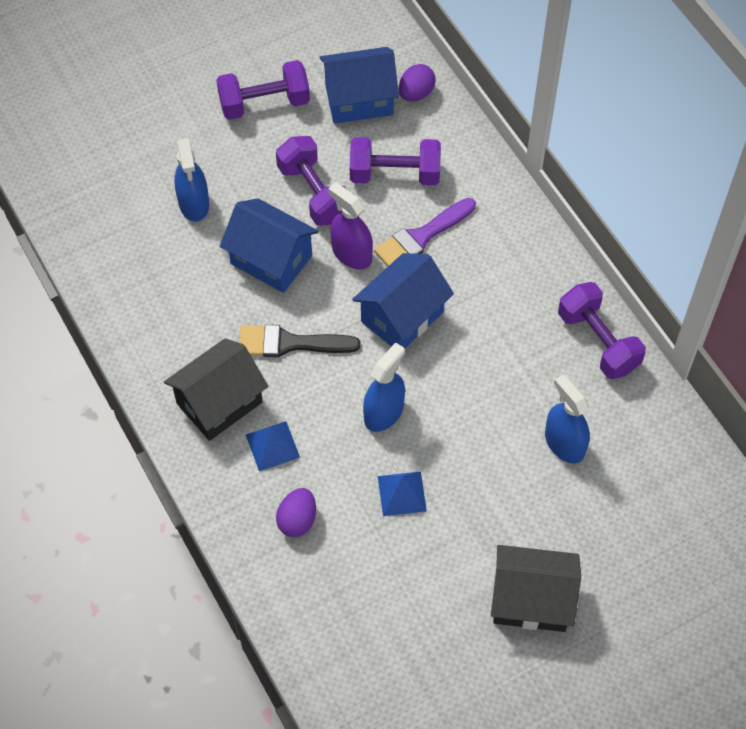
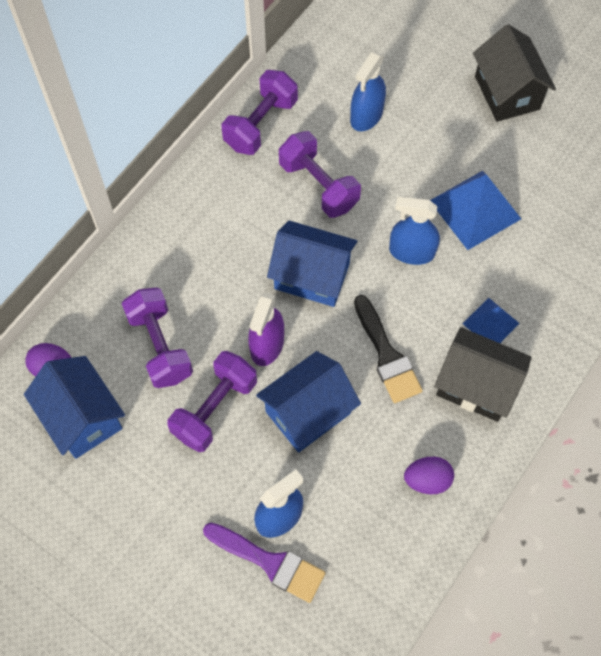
camera: 115 degrees left, 5 degrees up
(264, 103) = (124, 509): purple dumbbell -> purple dumbbell (318, 185)
(271, 259) = (308, 412): blue house -> blue house turned 45 degrees clockwise
(297, 520) = (543, 274): purple egg -> purple egg (427, 480)
(402, 493) = (475, 209): blue pyramid -> blue pyramid, size x1.71
(421, 237) = (221, 295): purple brush -> purple brush (270, 562)

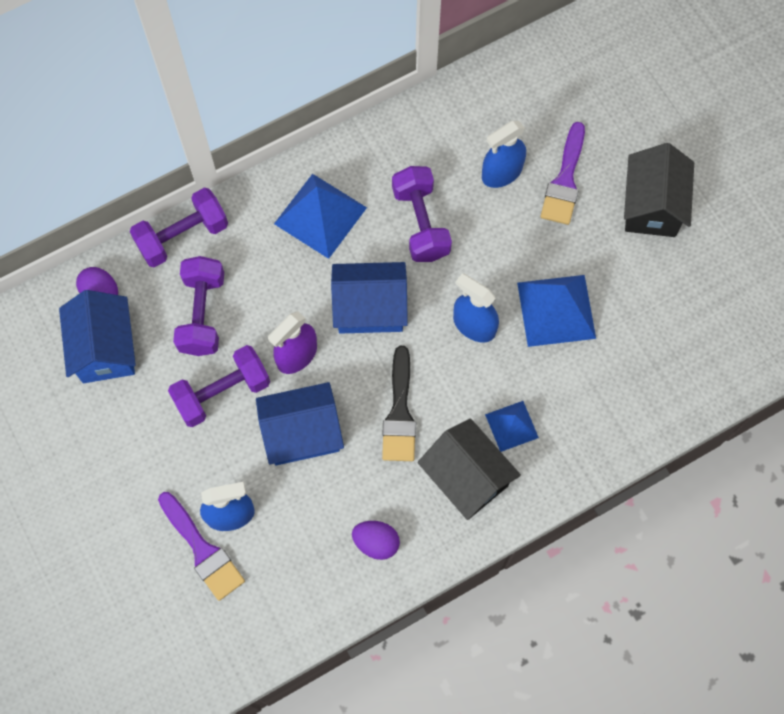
camera: 25 degrees right, 5 degrees up
(225, 215) = (320, 215): none -> blue pyramid
(261, 124) = (397, 139): purple dumbbell -> purple dumbbell (182, 236)
(312, 276) = (370, 308): blue house -> blue house turned 45 degrees counterclockwise
(423, 101) = (564, 180): none -> purple brush

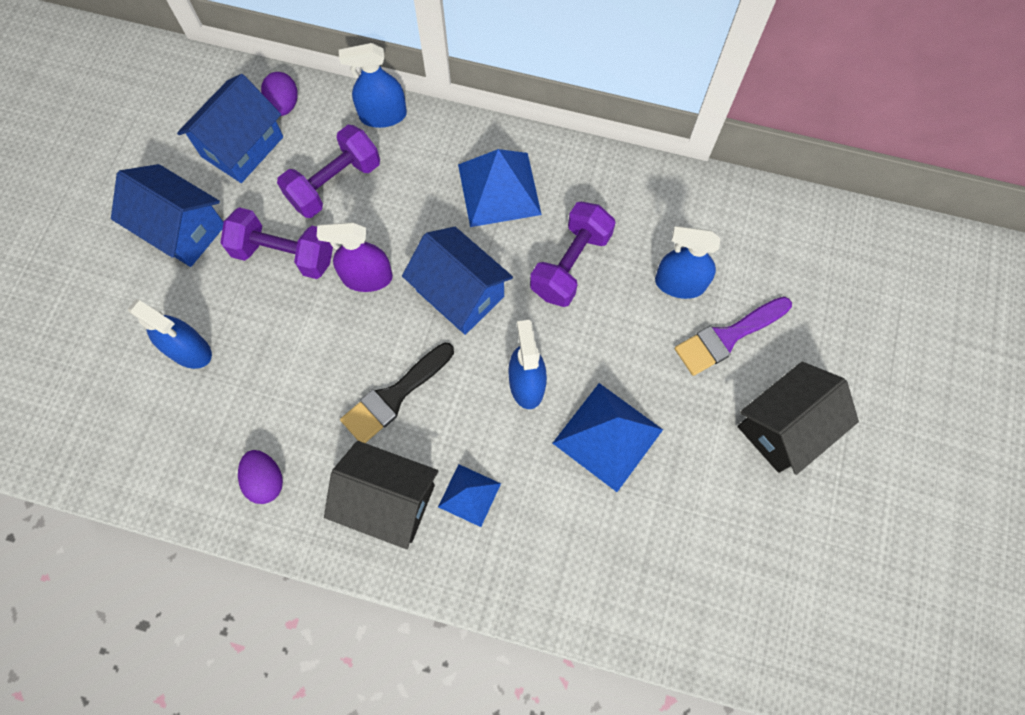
camera: 45 degrees right, 0 degrees up
(182, 236) = (383, 115): purple dumbbell -> blue spray bottle
(203, 550) = (142, 357): purple brush -> none
(302, 433) = (306, 340): blue house -> blue house (182, 230)
(466, 478) = (388, 500): black house -> black house turned 75 degrees counterclockwise

